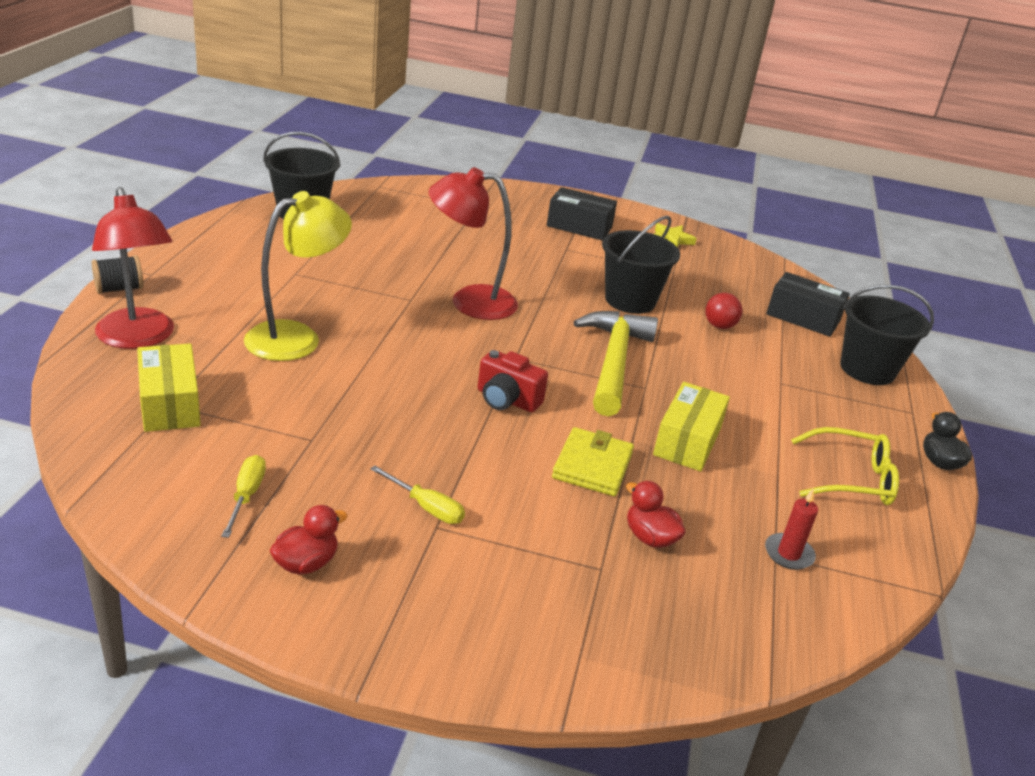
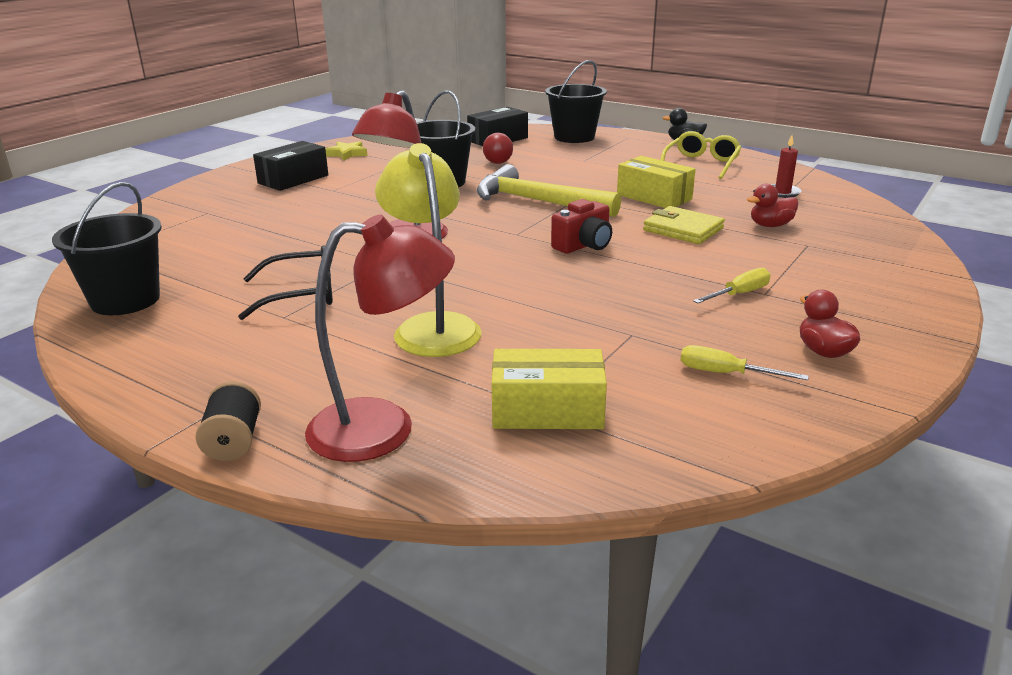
camera: 65 degrees left, 5 degrees down
(335, 273) = (300, 294): none -> black glasses

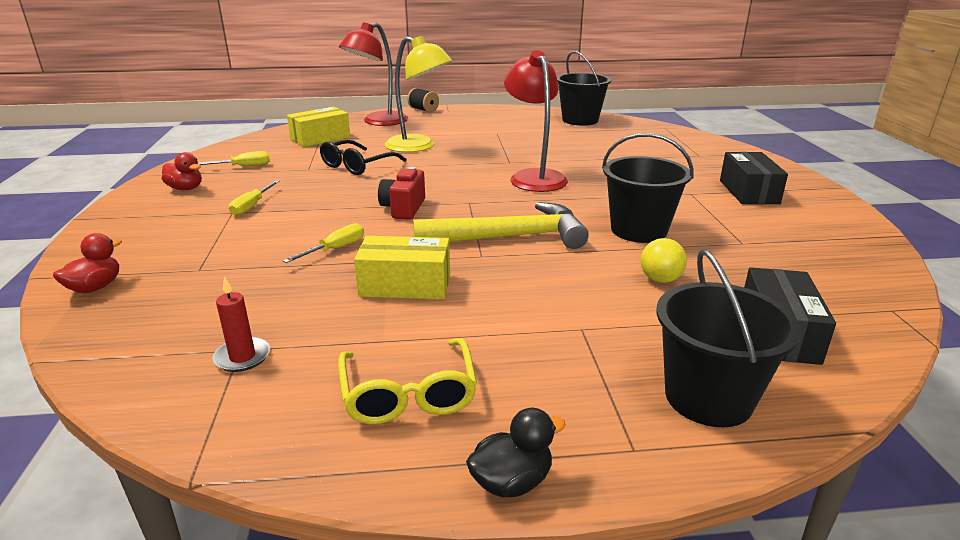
camera: 140 degrees right, 0 degrees up
(300, 294) = (513, 140): black glasses -> black glasses (358, 165)
(347, 154) = (819, 233): yellow star -> none
(498, 163) = (660, 279): red ball -> yellow ball
(683, 229) = (335, 249): yellow wallet -> yellow screwdriver
(770, 225) = (245, 284): red duck -> red duck (95, 287)

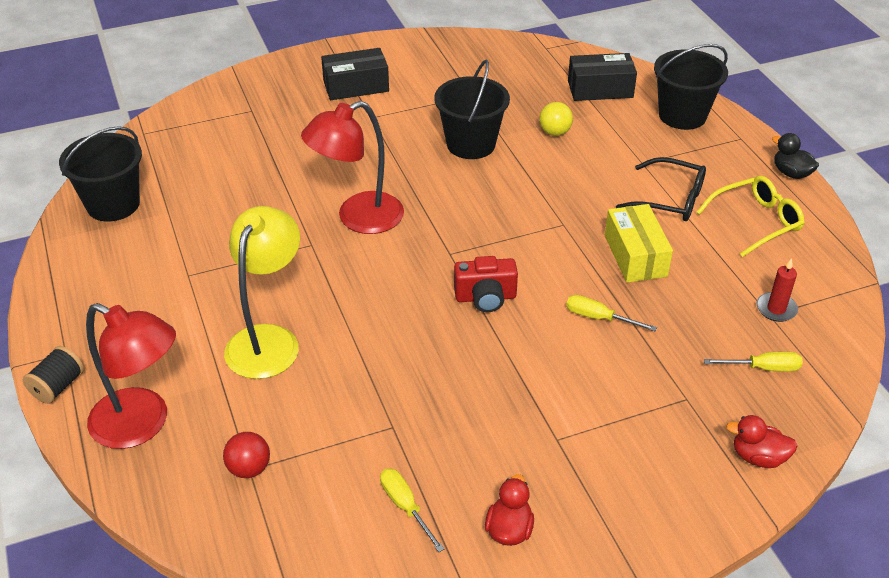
camera: 105 degrees left, 15 degrees up
(252, 206) = (533, 428): yellow screwdriver -> yellow screwdriver (763, 368)
(320, 138) = (249, 468): yellow box -> red ball
(358, 165) = (364, 379): black glasses -> black glasses (669, 199)
(509, 237) = (520, 213): yellow hammer -> none

